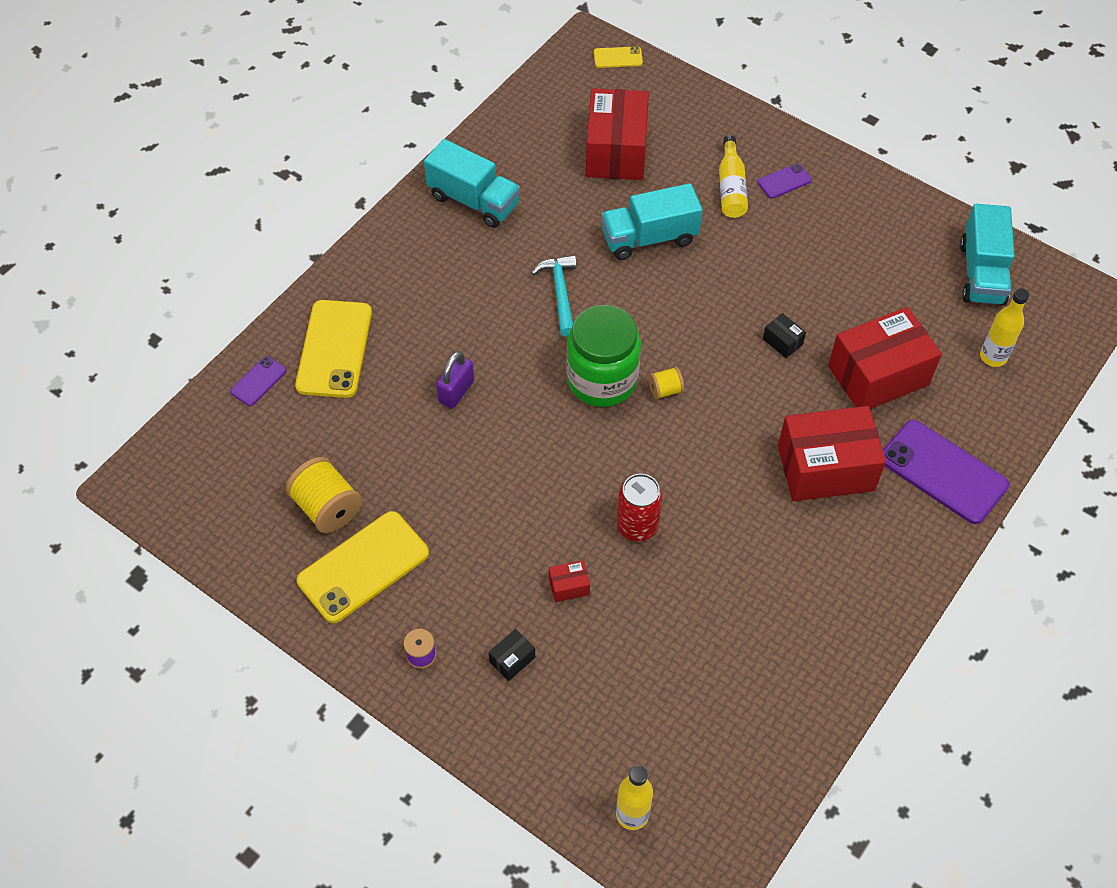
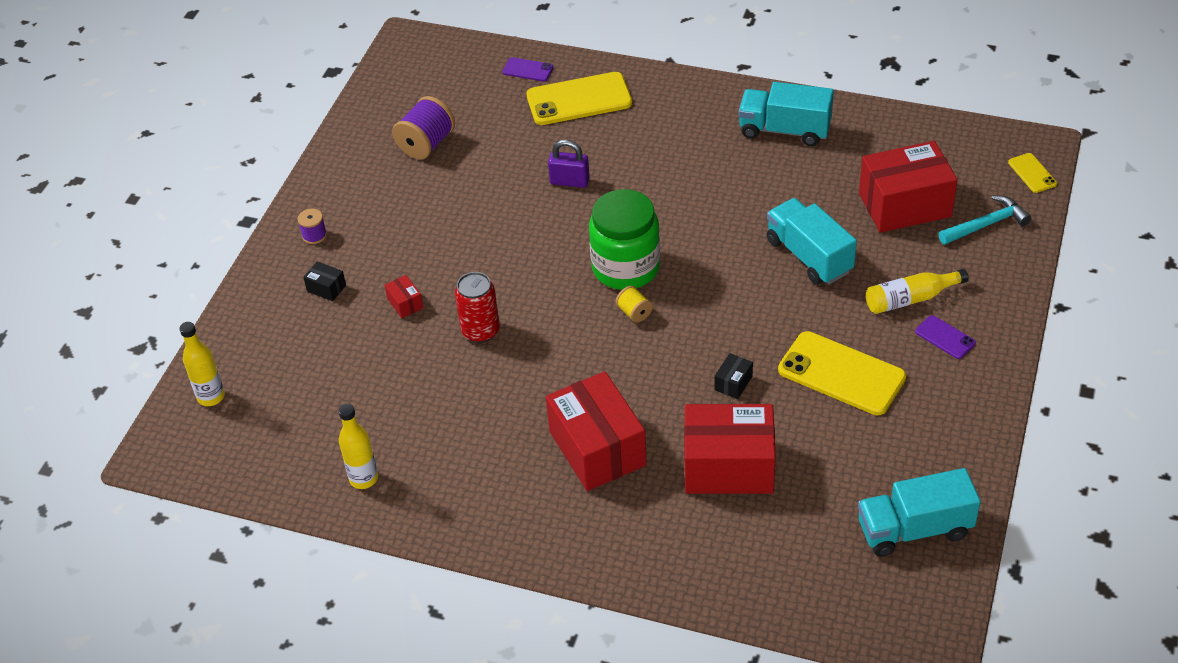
camera: 75 degrees right, 10 degrees down
(327, 507) = (426, 144): yellow spool -> purple spool
(363, 567) = (380, 180): yellow phone -> yellow phone (841, 374)
(473, 200) = (784, 130): turquoise truck -> turquoise truck turned 90 degrees clockwise
(560, 293) = (709, 214): turquoise hammer -> turquoise hammer (986, 224)
(878, 375) = (728, 466): red box -> red box turned 45 degrees counterclockwise
(943, 472) = (632, 542): purple phone -> none
(993, 357) = (801, 559): yellow bottle -> yellow bottle (363, 478)

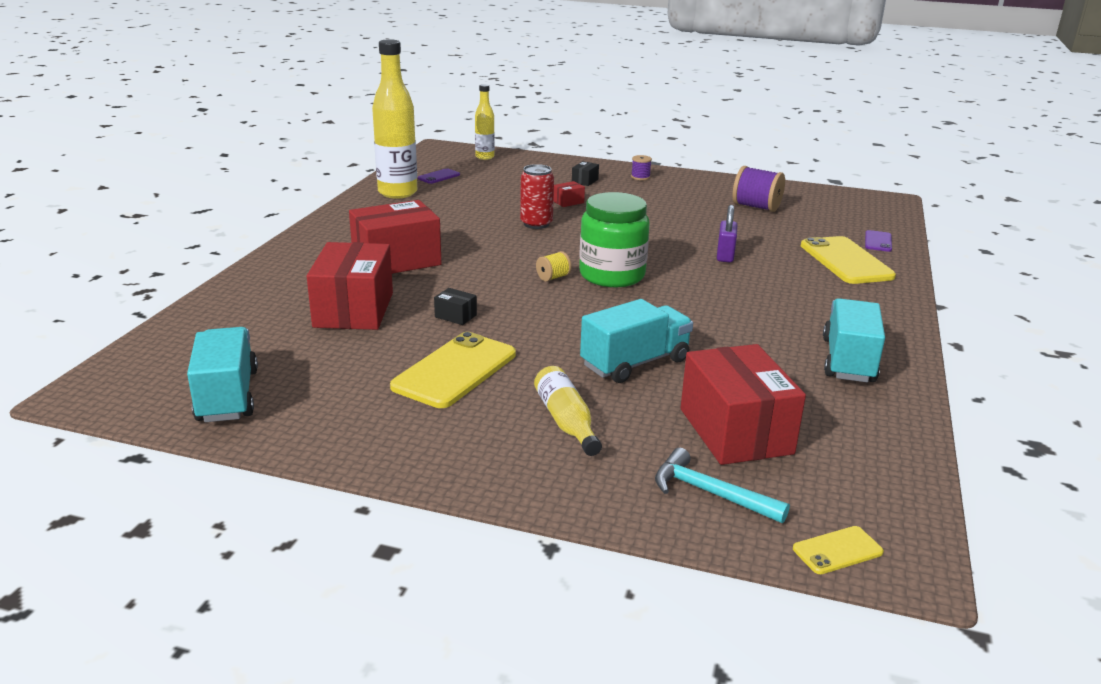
camera: 85 degrees right, 20 degrees down
(363, 478) = (397, 193): yellow bottle -> yellow bottle, size x1.84
(945, 337) = (499, 440): purple phone -> purple phone (438, 176)
(986, 224) = (710, 493): turquoise hammer -> turquoise hammer turned 150 degrees clockwise

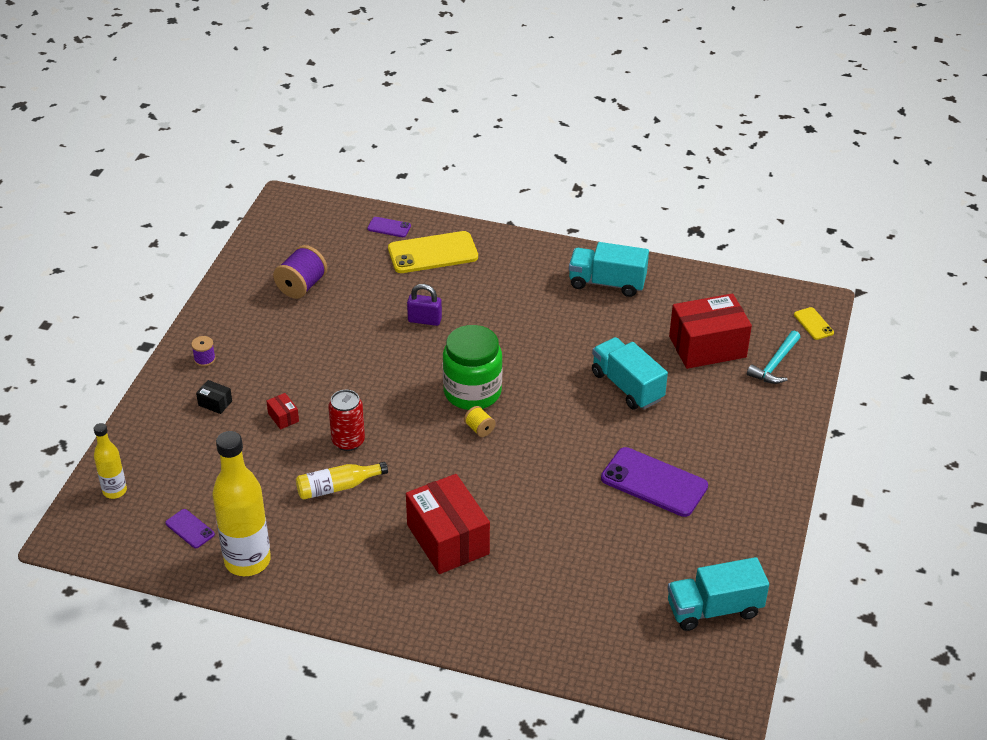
camera: 90 degrees left, 15 degrees up
(353, 310) = (559, 556): red box -> none
(455, 316) = (563, 488): black box -> none
(455, 370) = (654, 482): yellow phone -> purple phone
(566, 421) = (712, 423): yellow bottle -> yellow bottle (337, 487)

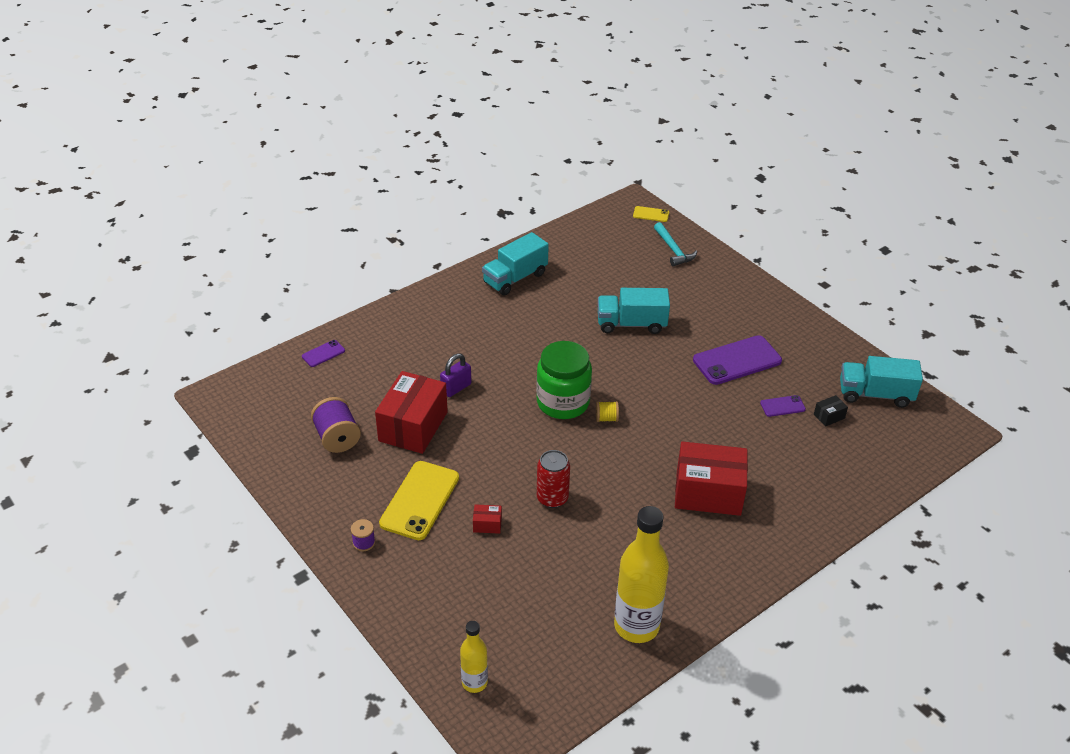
camera: 55 degrees left, 0 degrees up
(190, 529) = (567, 648): purple phone -> purple phone (782, 406)
(215, 403) = (427, 561): black box -> black box (829, 416)
(337, 487) = (599, 529): yellow bottle -> none
(433, 253) = (382, 345): yellow phone -> yellow phone (420, 500)
(707, 347) = (628, 268): red box -> red box (413, 426)
(714, 609) = (875, 394): turquoise truck -> turquoise truck turned 75 degrees clockwise

